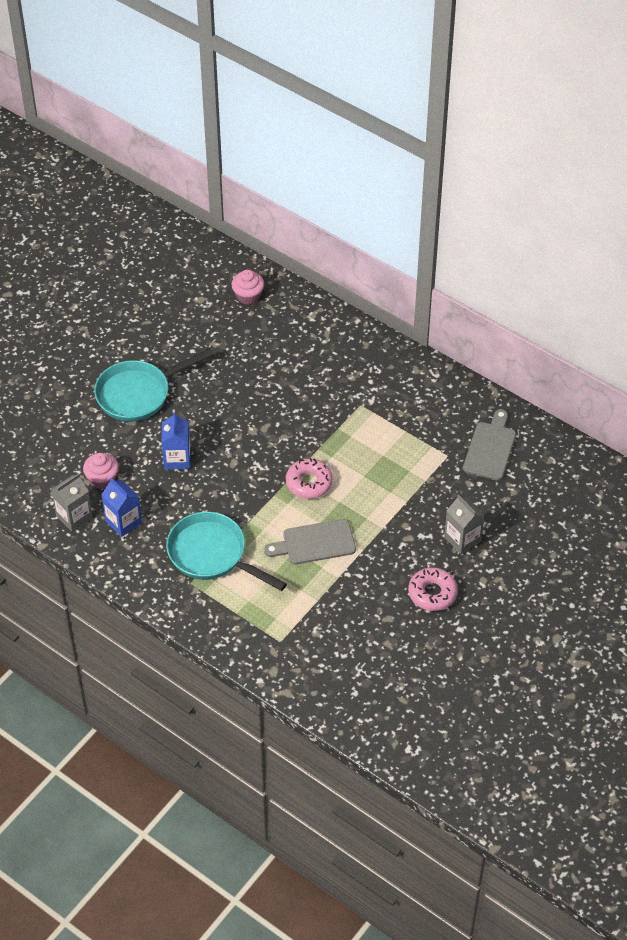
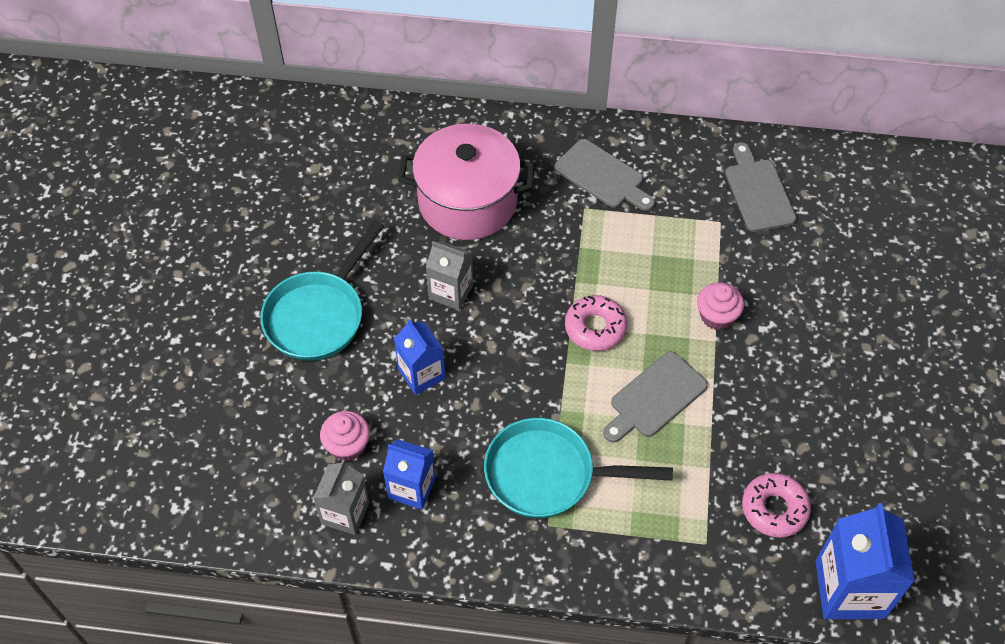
camera: 30 degrees left, 5 degrees up
(248, 296) = (368, 140): pink cupcake -> pink cupcake (717, 316)
(285, 366) = (467, 202): none -> pink pot
(350, 711) = (849, 589): none -> blue carton
(389, 389) = (602, 176): none -> grey cutting board
(432, 593) = (826, 391): pink donut -> pink donut (774, 509)
(462, 539) = (809, 310): grey carton -> grey carton (451, 292)

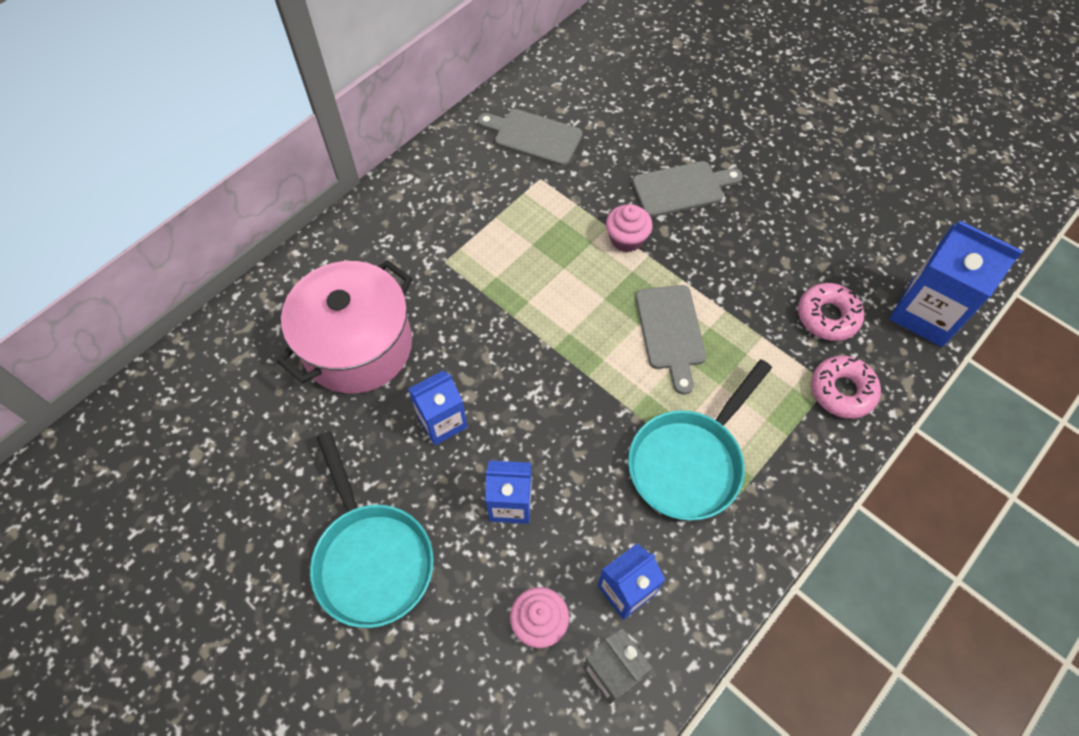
camera: 55 degrees left, 5 degrees up
(451, 292) = (442, 421): grey carton -> blue carton
(595, 328) = (570, 331): pink donut -> pink donut (842, 391)
(602, 176) = (424, 228): grey cutting board -> grey cutting board (682, 188)

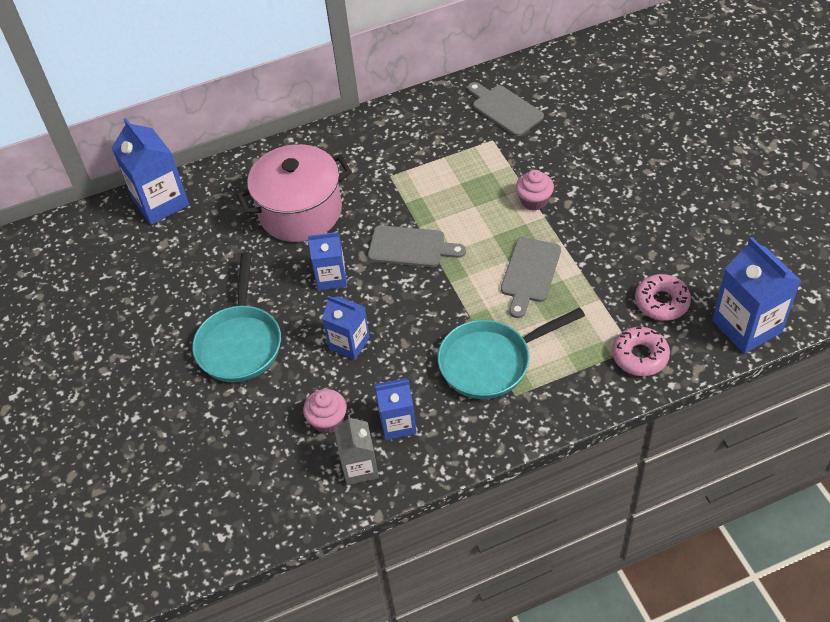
camera: 30 degrees right, 10 degrees down
(163, 396) = (160, 202): none -> blue carton
(682, 188) = (600, 178): grey cutting board -> grey cutting board (411, 247)

